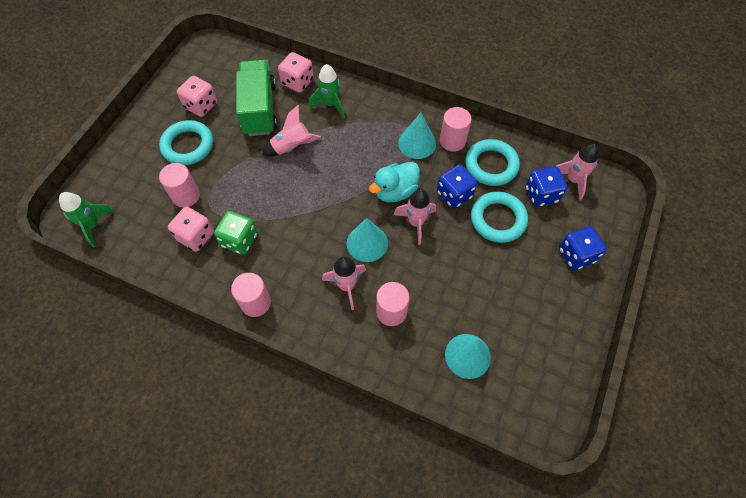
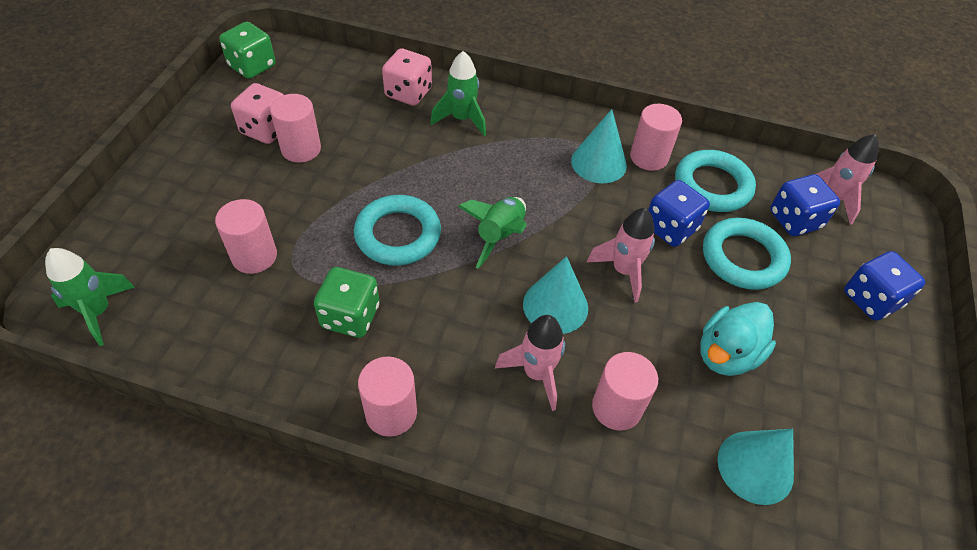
camera: 10 degrees left, 10 degrees down
(188, 145) = (250, 184): turquoise ring -> turquoise ring (398, 234)
(196, 56) = (252, 66): none -> green dice
(196, 236) = (277, 316): pink dice -> none
(222, 121) = (301, 149): none -> pink cylinder
(259, 109) = (356, 130): green truck -> none
(292, 147) = (414, 178): pink rocket -> none
(340, 193) = (500, 236): none -> green rocket
(395, 191) = (582, 229): turquoise duck -> turquoise duck (727, 354)

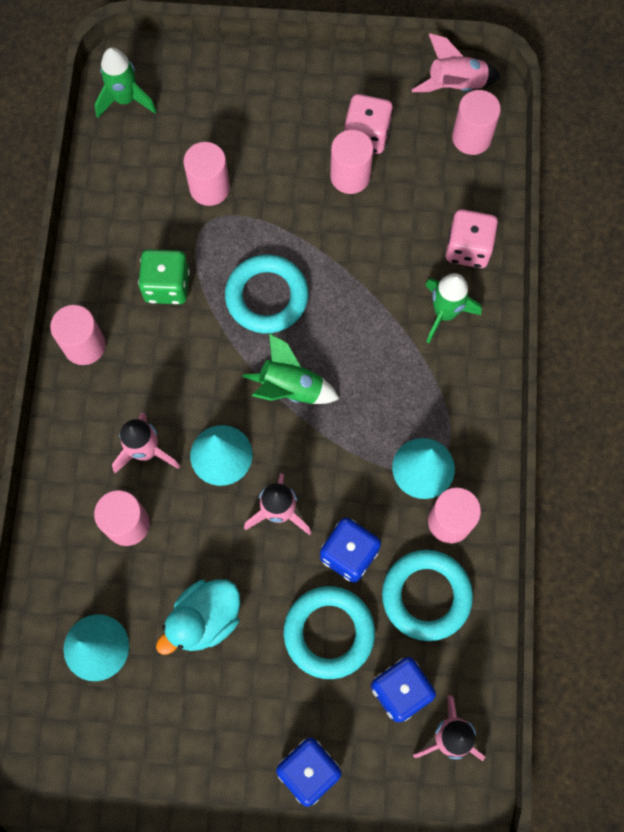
camera: 80 degrees right, 20 degrees up
(252, 66) = (455, 86): green dice -> pink rocket
(307, 68) = (471, 137): none -> pink cylinder
(727, 354) = (205, 619): turquoise duck -> turquoise duck turned 75 degrees counterclockwise

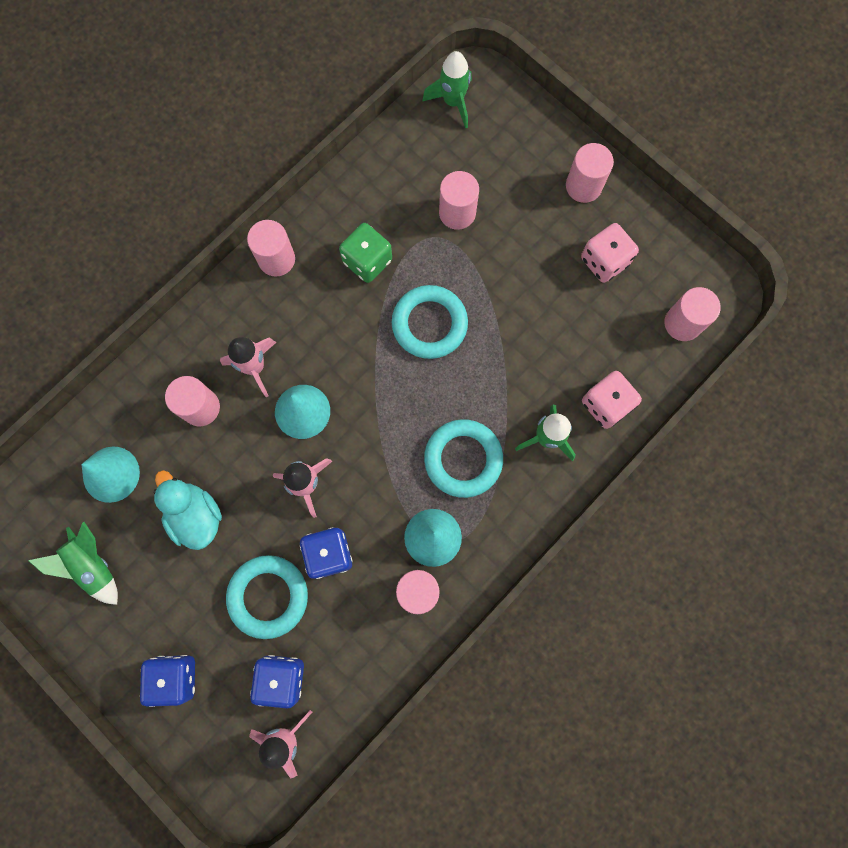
camera: 40 degrees right, 5 degrees up
(205, 619) = (195, 516): turquoise duck -> turquoise duck turned 60 degrees clockwise
(290, 388) = (389, 403): green rocket -> green rocket (93, 565)
(350, 176) = (566, 282): pink cylinder -> pink cylinder (583, 186)
(426, 596) = (356, 629): turquoise ring -> turquoise ring (463, 459)
(455, 86) = (705, 274): pink rocket -> none

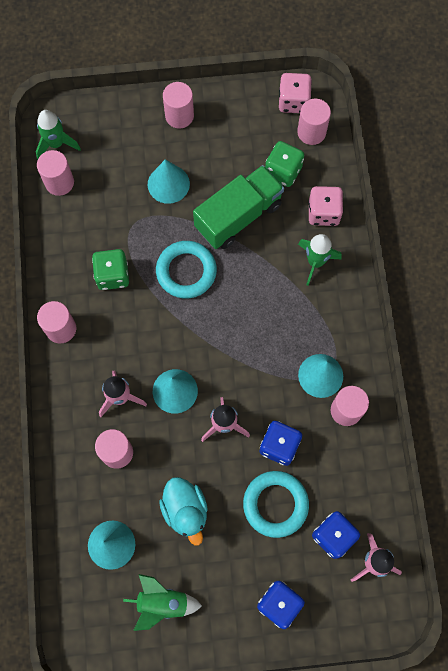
camera: 50 degrees left, 5 degrees down
(195, 516) = (185, 510): turquoise duck -> turquoise duck turned 120 degrees counterclockwise
(457, 213) = (130, 199): pink cylinder -> pink cylinder (59, 182)
(463, 459) = (287, 319): turquoise ring -> none
(504, 234) = (168, 184): none -> turquoise cone
(529, 326) = (238, 216): none -> green truck
(604, 261) = (236, 142): pink dice -> pink dice (293, 101)
(615, 330) = (283, 171): none -> green dice

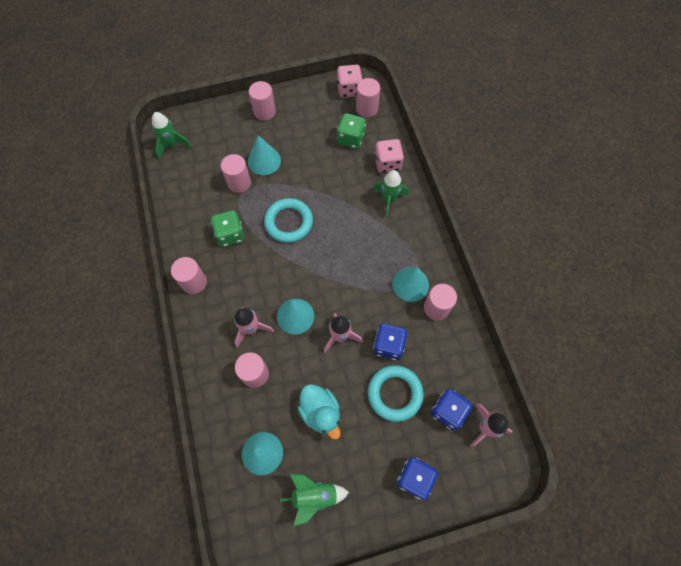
camera: 10 degrees left, 5 degrees down
(59, 182) = (178, 172): pink cylinder -> pink cylinder (239, 183)
(238, 216) = (322, 176): green truck -> none

